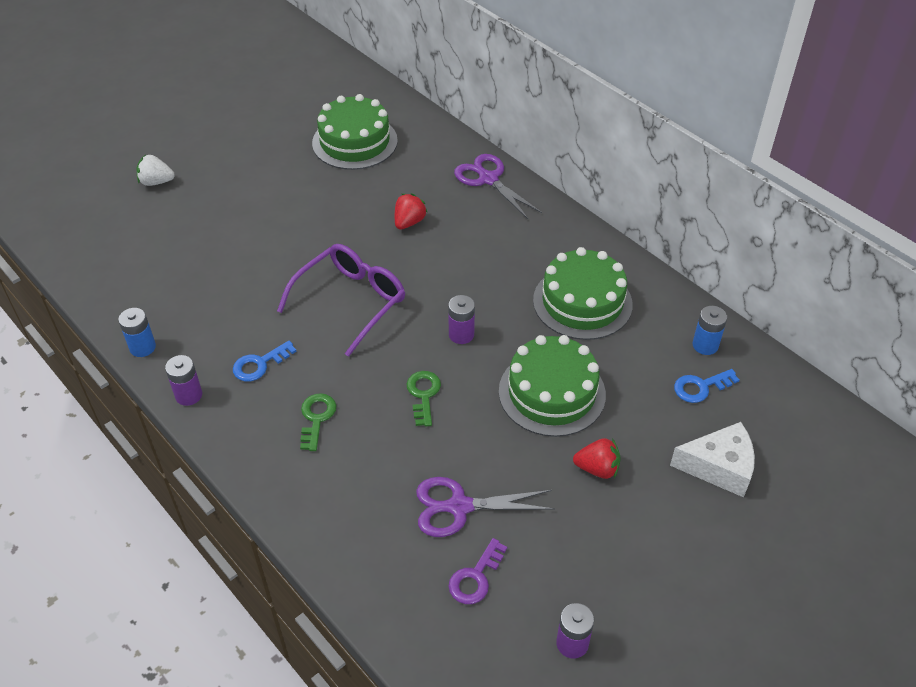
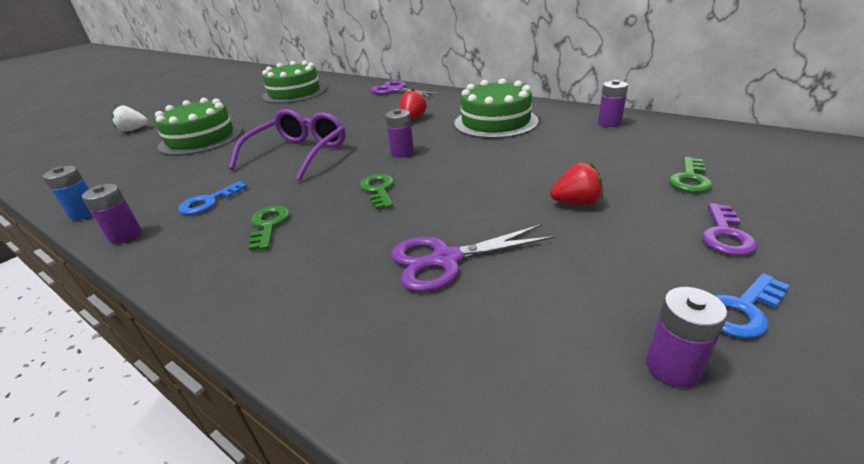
camera: 10 degrees left, 15 degrees down
(409, 222) = (342, 113): red strawberry -> red strawberry (413, 118)
(475, 577) = (495, 321): purple key -> purple key (725, 235)
(552, 393) = (500, 167): green cake -> green cake (201, 139)
(701, 387) = (626, 141): blue key -> blue key (741, 310)
(705, 345) = (609, 123): blue battery -> purple battery
(719, 467) = (690, 179): white cheese -> green key

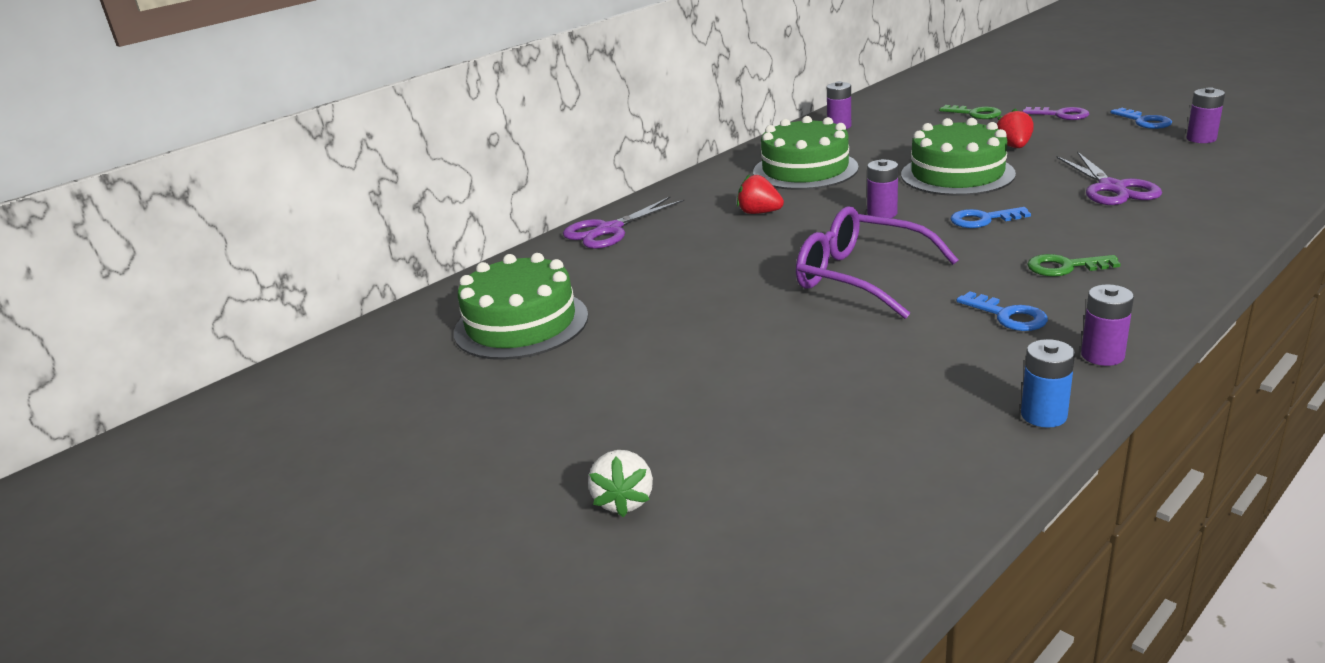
camera: 80 degrees left, 5 degrees down
(201, 139) = (746, 381): green cake -> green cake (957, 174)
(378, 190) = (983, 219): green key -> blue key

